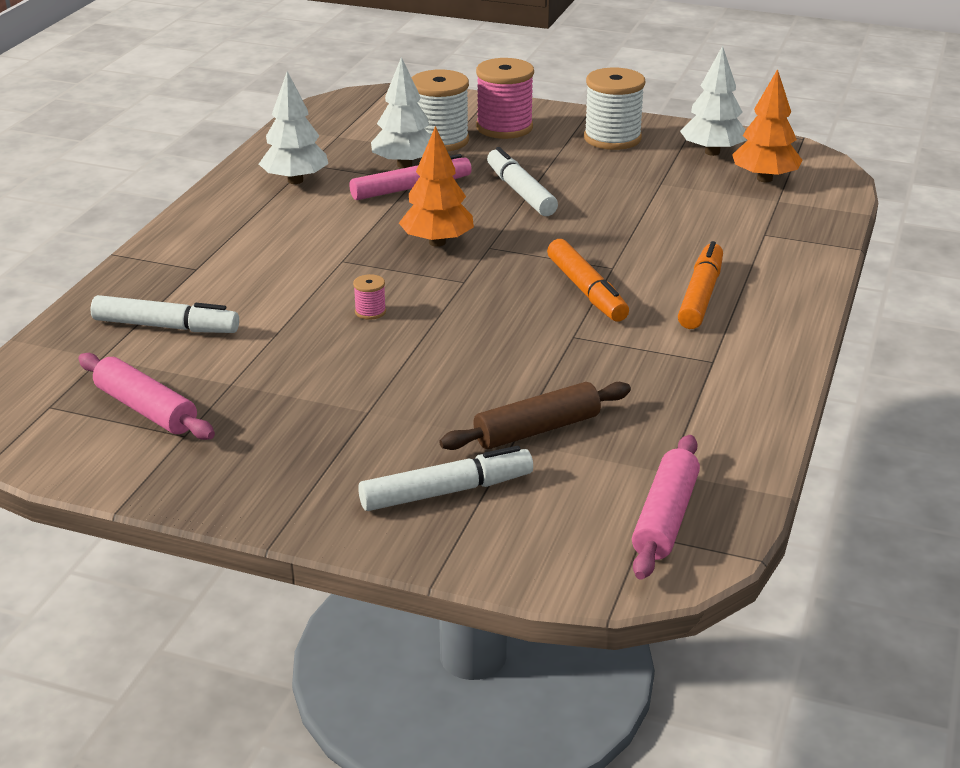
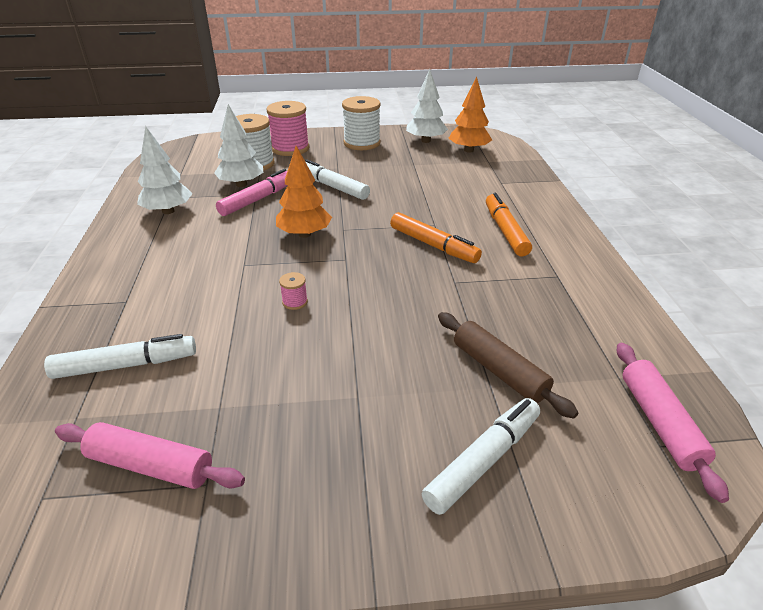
camera: 25 degrees left, 5 degrees up
(537, 430) = (499, 371): brown rolling pin -> brown rolling pin turned 75 degrees counterclockwise

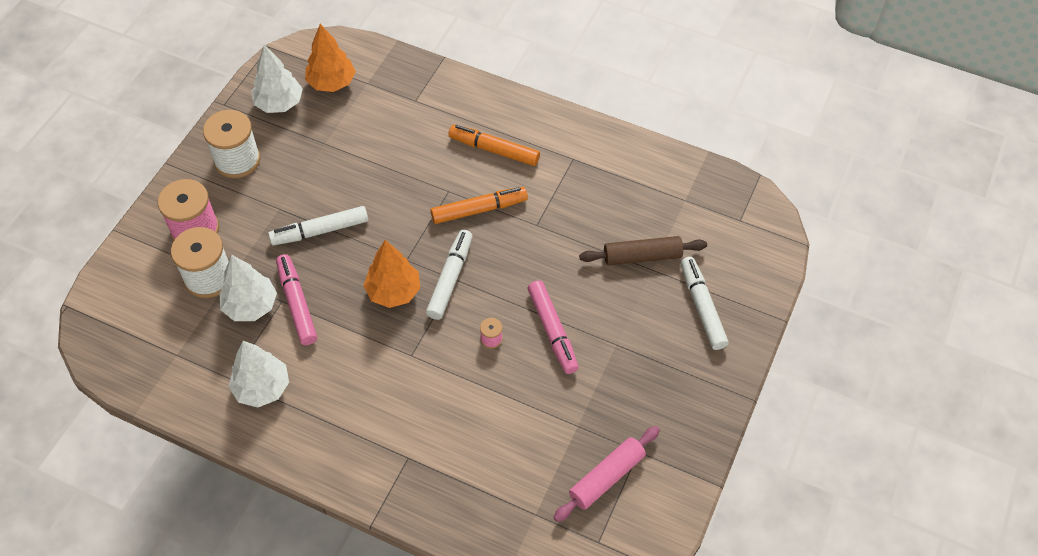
camera: 60 degrees left, 20 degrees up
(126, 365) = (496, 473): white marker -> white marker (450, 278)
(336, 339) = (552, 331): none -> pink marker
(660, 423) = (727, 208): pink rolling pin -> none

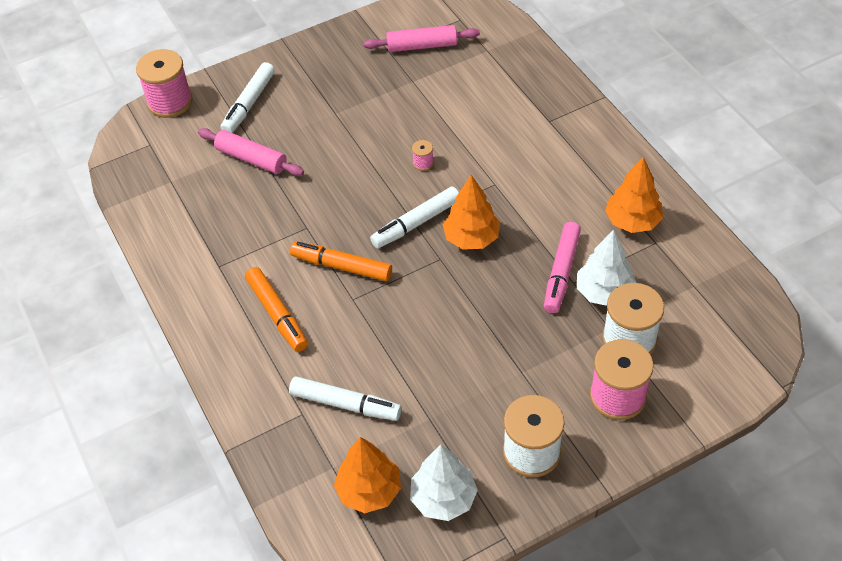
camera: 140 degrees left, 5 degrees down
(262, 388) = (632, 221): white tree -> orange tree
(320, 231) = (497, 326): white marker -> white marker (345, 404)
(552, 331) = (372, 145): pink marker -> none
(642, 256) = (251, 159): brown rolling pin -> pink rolling pin
(771, 267) = (170, 102): none -> pink spool

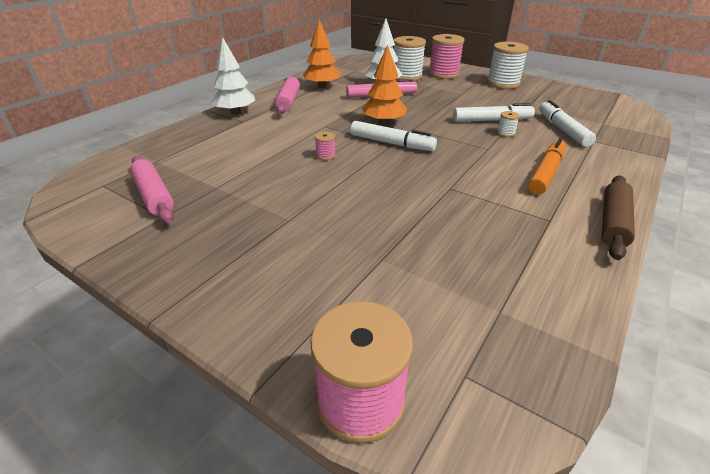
camera: 120 degrees left, 15 degrees down
(184, 304) = (613, 223): none -> brown rolling pin
(249, 104) = (312, 295): white marker -> white marker (491, 120)
(251, 159) = (402, 253): pink rolling pin -> pink rolling pin (289, 101)
(341, 266) = (467, 160): orange marker -> none
(369, 490) = (594, 111): orange tree -> none
(374, 338) = (505, 133): none -> white spool
(443, 498) = (561, 95): white tree -> white tree (236, 112)

